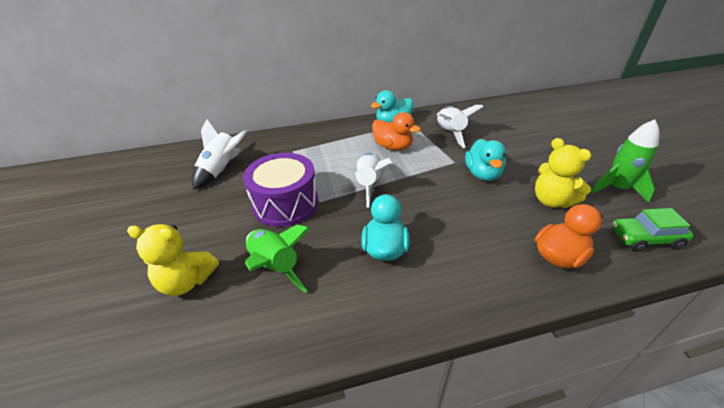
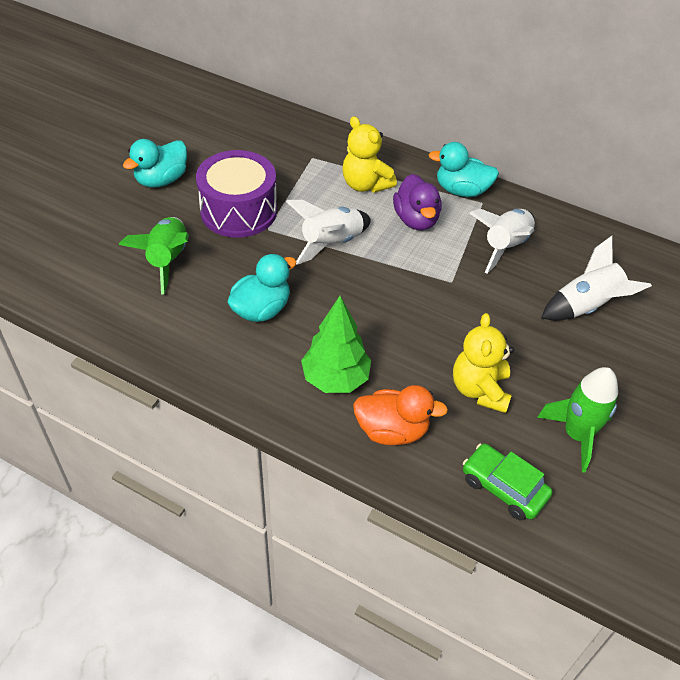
camera: 40 degrees right, 10 degrees up
(186, 281) = (102, 226): yellow teddy bear -> yellow teddy bear (365, 184)
(221, 170) = (228, 138): white rocket -> white rocket (586, 306)
(393, 147) = (416, 220): orange duck -> purple duck
(482, 174) = (458, 314): turquoise duck -> turquoise duck (161, 180)
(487, 254) = (335, 379): none -> green tree

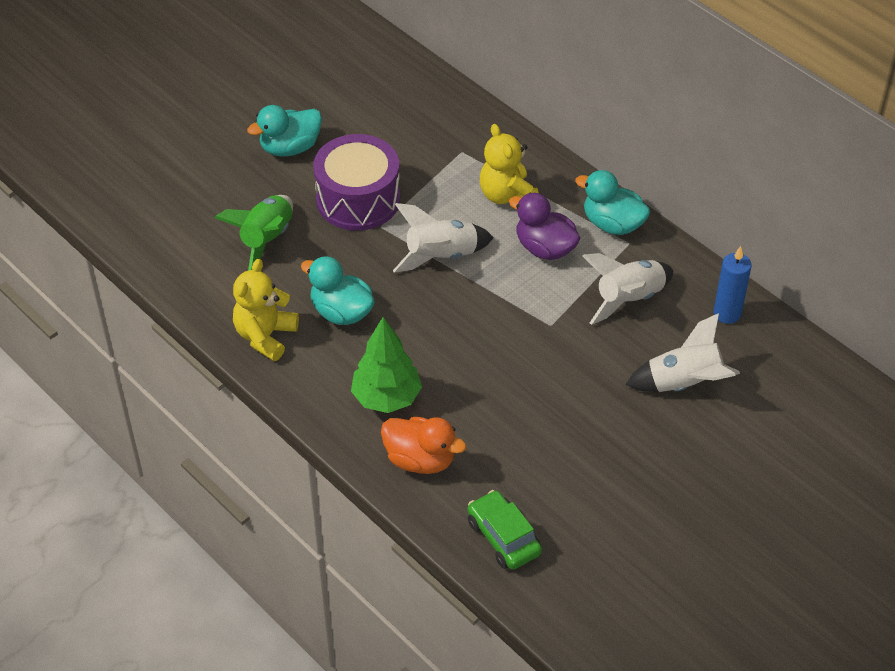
camera: 20 degrees right, 0 degrees up
(261, 309) = (341, 312): turquoise duck -> turquoise duck turned 120 degrees counterclockwise
(416, 220) = (545, 248): purple duck -> purple duck turned 120 degrees clockwise
(480, 389) = (526, 442): yellow teddy bear -> yellow teddy bear (265, 336)
(576, 435) = (602, 508): green rocket -> none
(588, 242) = (727, 313): none -> blue candle

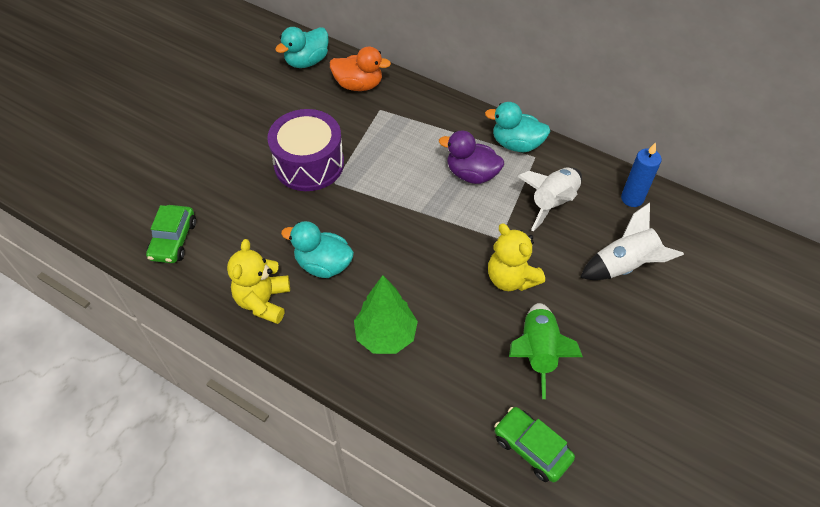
camera: 15 degrees left, 5 degrees up
(185, 253) = (173, 240): none -> green car
(266, 240) = (242, 214): green rocket -> green rocket (537, 352)
(290, 148) = (241, 132): turquoise duck -> turquoise duck (307, 61)
(420, 459) = (433, 388): orange duck -> orange duck (359, 85)
(441, 256) = (391, 198): white rocket -> none
(507, 195) = (427, 137): yellow teddy bear -> yellow teddy bear (511, 278)

